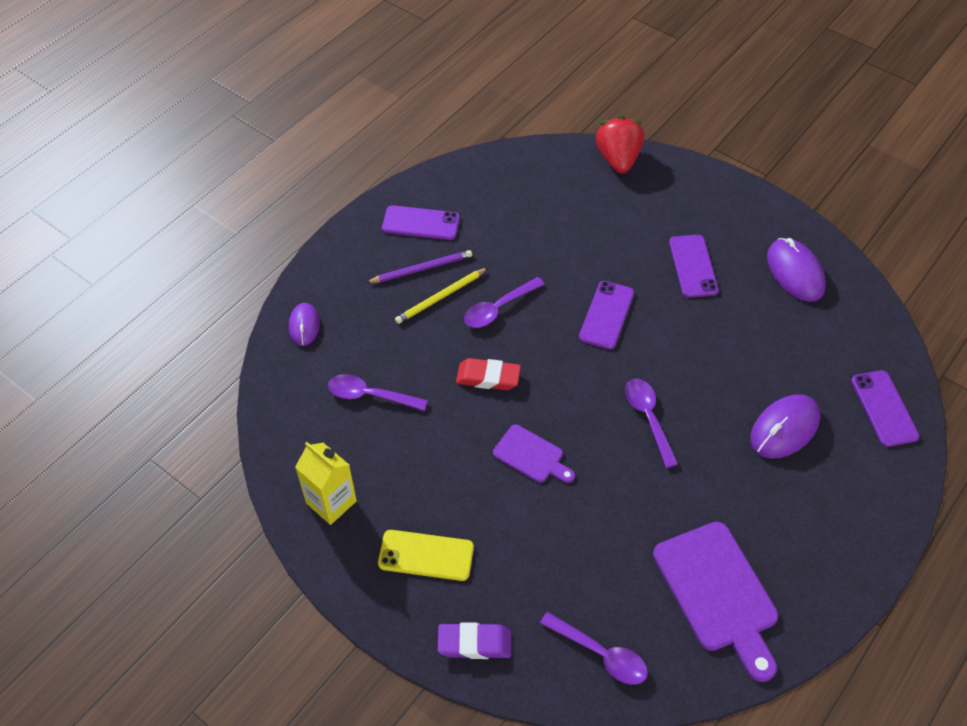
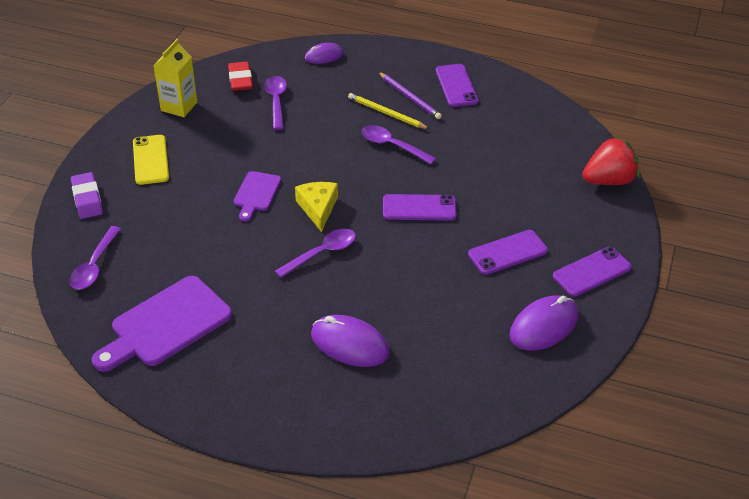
camera: 70 degrees right, 10 degrees down
(488, 377) = (320, 155): red eraser -> red eraser (240, 80)
(576, 403) = (318, 208): none -> yellow cheese
(884, 408) = (406, 416): purple phone -> purple phone (592, 272)

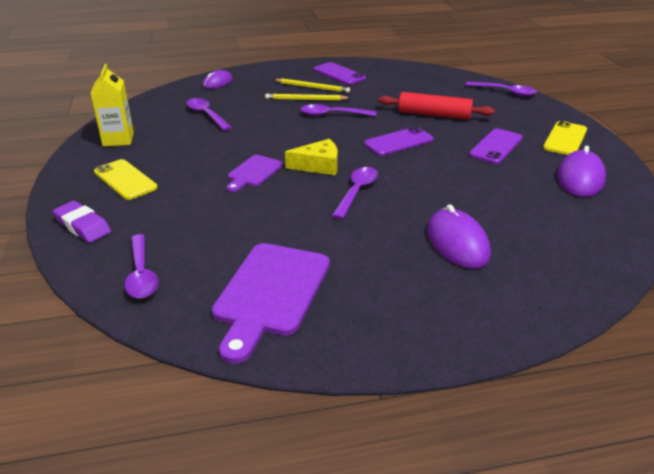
camera: 30 degrees left, 10 degrees down
(240, 80) = (160, 111): red eraser -> none
(256, 194) = (253, 173): purple cutting board -> purple cutting board turned 45 degrees clockwise
(318, 208) = (318, 166): yellow cheese -> yellow cheese turned 120 degrees clockwise
(350, 344) = (457, 243): purple mouse -> purple mouse turned 75 degrees clockwise
(409, 97) = (312, 87): purple pencil -> yellow pencil
(493, 185) = (434, 115): none -> red rolling pin
(592, 272) = (565, 139): purple phone -> yellow phone
(608, 180) = (505, 92): red strawberry -> purple spoon

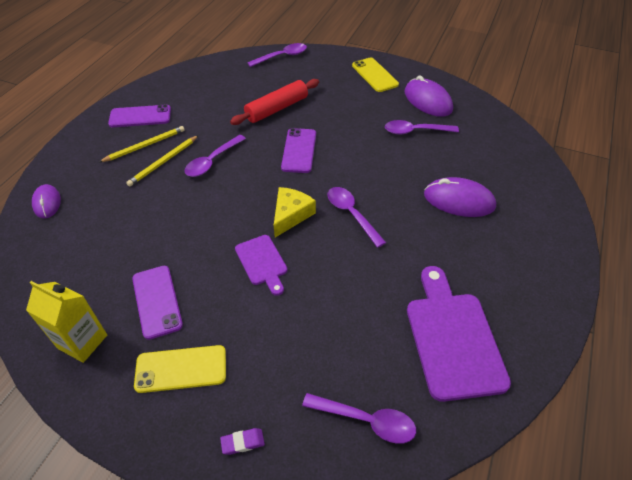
camera: 55 degrees left, 15 degrees up
(83, 226) = (243, 442): purple eraser -> purple eraser, size x0.57
(206, 115) = (111, 244): purple spoon -> purple spoon (415, 131)
(270, 293) = (452, 338): purple cutting board -> purple cutting board turned 150 degrees counterclockwise
(496, 146) = (354, 109): purple phone -> purple phone (157, 301)

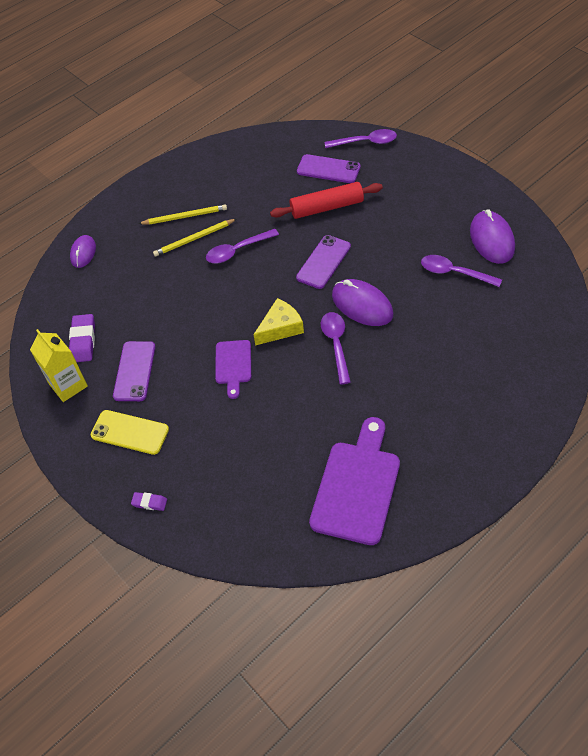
camera: 30 degrees right, 5 degrees up
(82, 288) = (83, 341): none -> purple eraser
(140, 116) = (193, 182): purple phone -> purple phone (328, 169)
(366, 420) = (247, 522): purple spoon -> none
(374, 75) = (453, 191): yellow phone -> none
(459, 200) = (449, 362): purple mouse -> purple mouse (362, 305)

